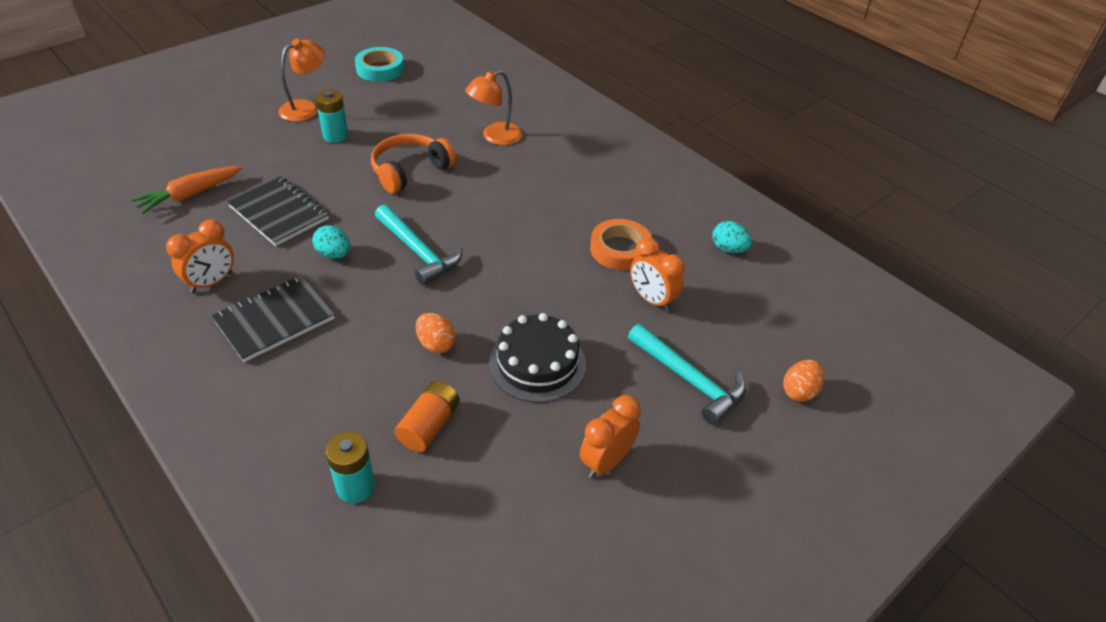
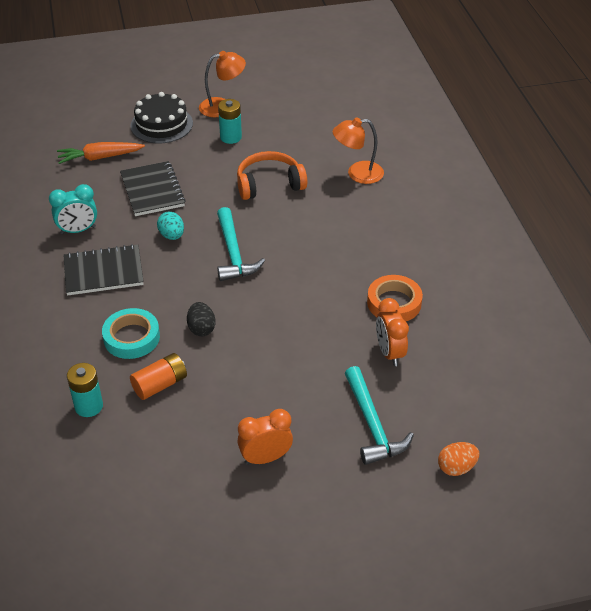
camera: 30 degrees right, 0 degrees up
(211, 282) = (78, 230): orange clock -> turquoise clock
(380, 69) = (302, 85): turquoise tape -> turquoise tape (131, 337)
(436, 344) = (201, 328): orange egg -> black egg
(537, 364) = (264, 369): black cake -> black cake (161, 124)
(728, 249) = (489, 333): turquoise egg -> none

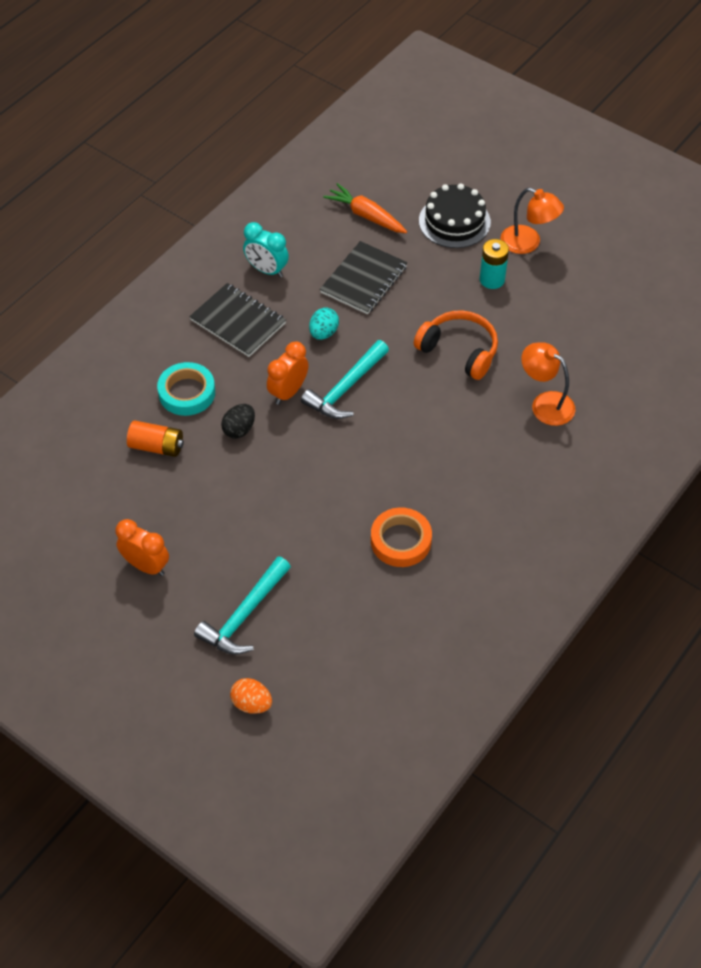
camera: 50 degrees right, 10 degrees up
(89, 406) = (96, 419): turquoise battery -> none
(389, 353) = (337, 576): orange clock -> orange clock (288, 392)

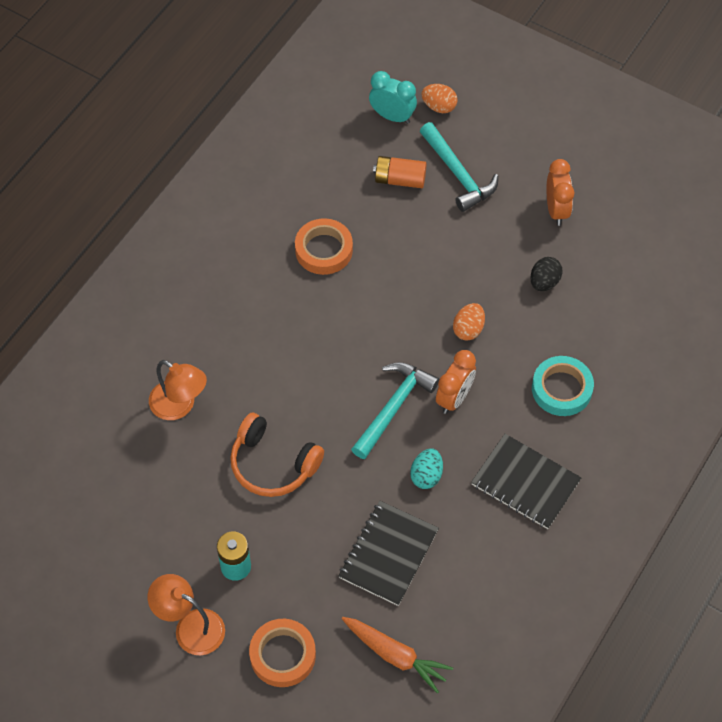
camera: 175 degrees right, 5 degrees up
(146, 566) = (556, 210): orange clock -> orange clock turned 120 degrees counterclockwise
(157, 446) = (577, 326): orange battery -> orange battery (400, 179)
(239, 429) = (498, 351): black egg -> black egg (544, 282)
(244, 615) = (458, 174): turquoise hammer -> turquoise hammer turned 120 degrees clockwise
(264, 451) = (468, 329): none -> orange egg
(267, 270) = (505, 559): turquoise clock -> turquoise clock (392, 116)
(454, 221) = (283, 655): black cake -> orange tape

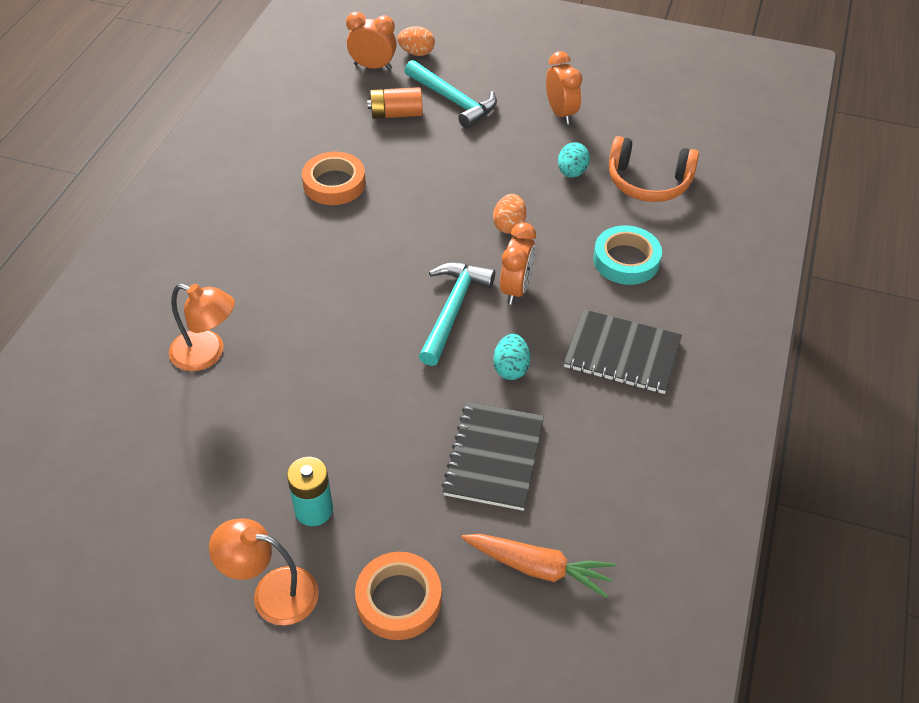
camera: 15 degrees left, 10 degrees down
(272, 464) = (331, 392): orange headphones -> orange headphones (648, 182)
(392, 116) = (373, 67): turquoise clock -> orange clock
(544, 282) = (572, 172): black egg -> turquoise egg

